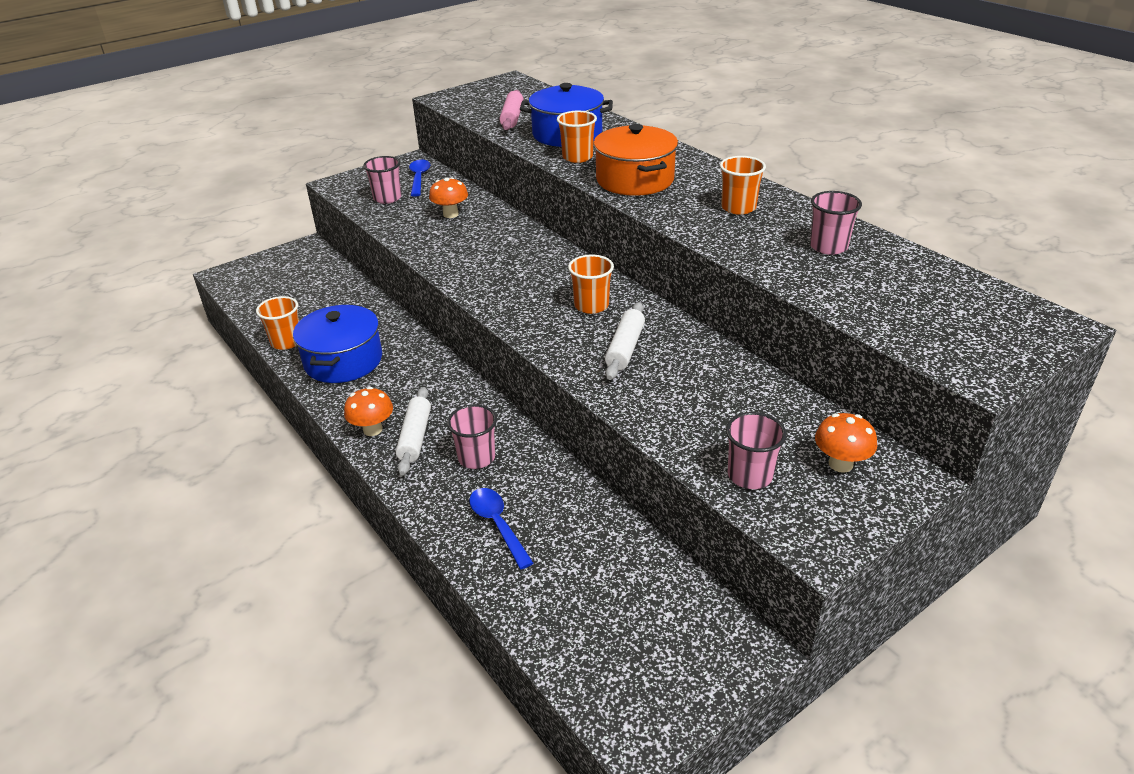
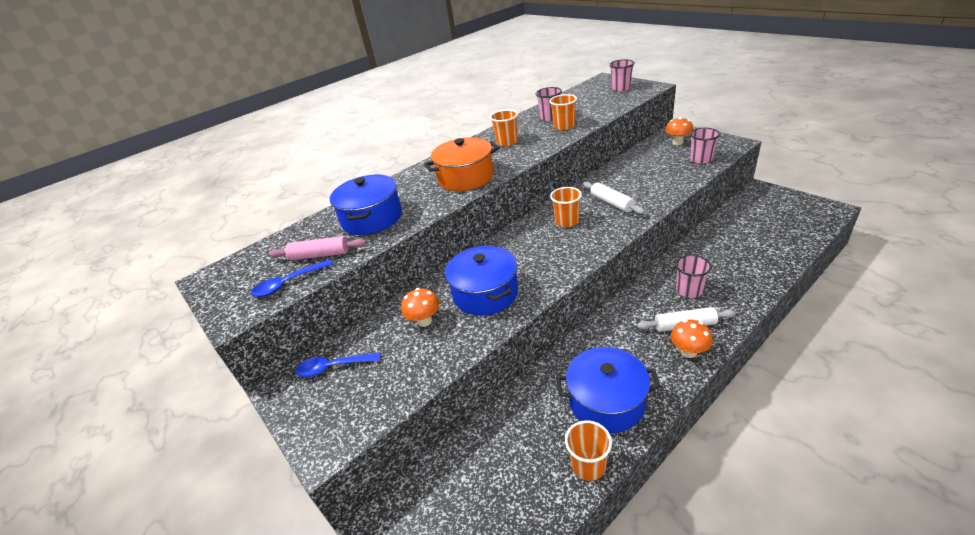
camera: 90 degrees left, 0 degrees up
(387, 198) = (379, 382): pink cup -> pink cup (621, 88)
(472, 245) = (485, 293): none -> blue pot
(497, 525) = (741, 269): blue spoon -> blue spoon (288, 283)
(577, 157) = (422, 206): orange cup -> orange cup (564, 126)
(625, 348) = (612, 203): white rolling pin -> white rolling pin turned 45 degrees clockwise

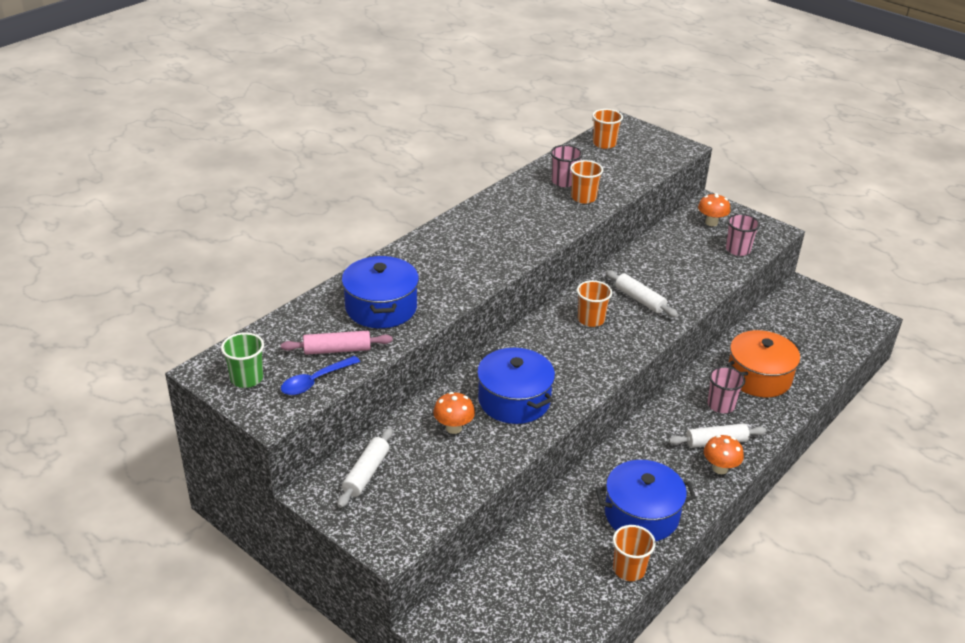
camera: 15 degrees left, 0 degrees up
(233, 283) = (247, 378): none -> green cup
(333, 367) = (366, 473): blue spoon -> white rolling pin
(466, 178) = (479, 261): orange pot -> orange pot (758, 377)
(507, 142) = (517, 214): orange cup -> orange cup (604, 144)
(621, 88) = (646, 145): pink cup -> none

